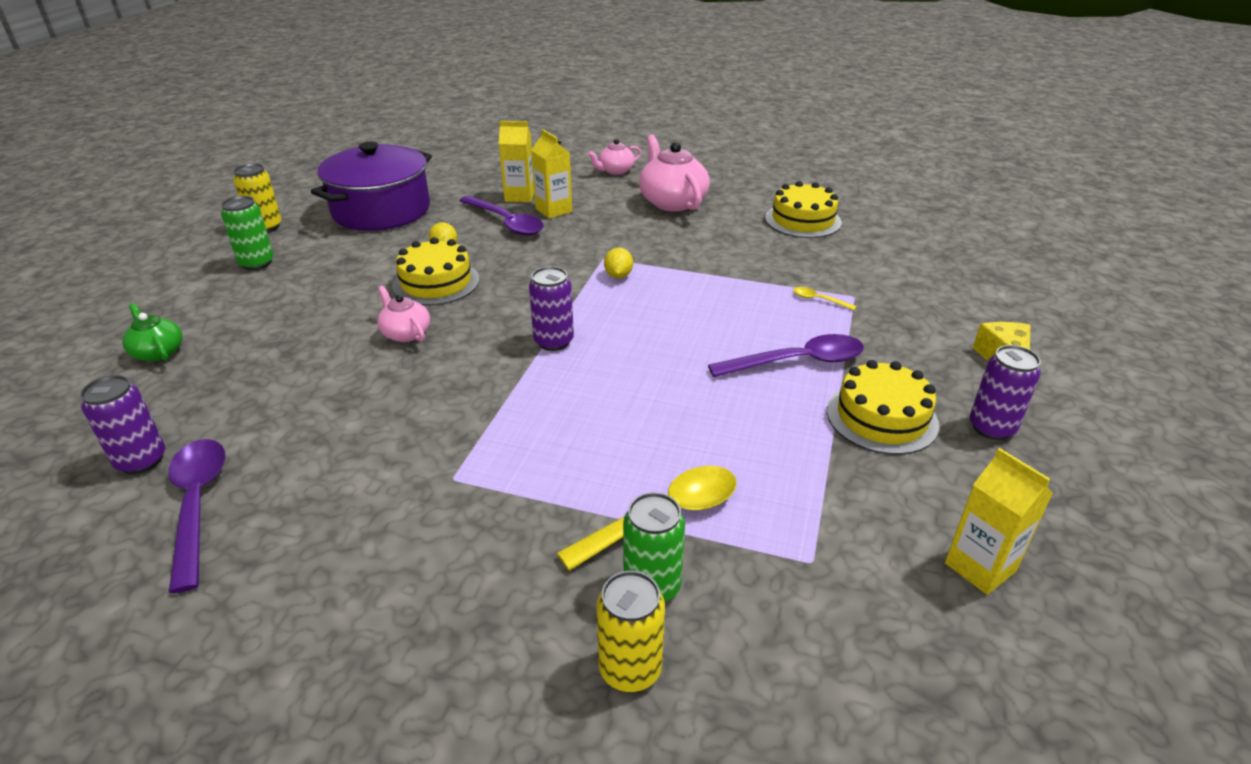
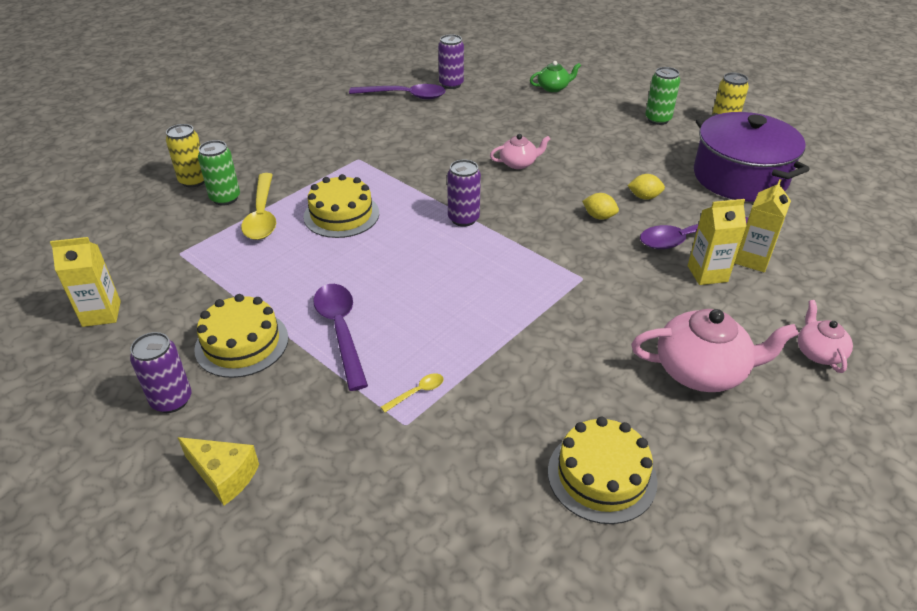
camera: 115 degrees right, 5 degrees up
(436, 282) = (586, 185): yellow cake -> yellow cake (341, 215)
(618, 275) = (544, 277): yellow lemon -> yellow lemon (599, 216)
(797, 362) = (340, 330): purple spoon -> purple spoon turned 150 degrees clockwise

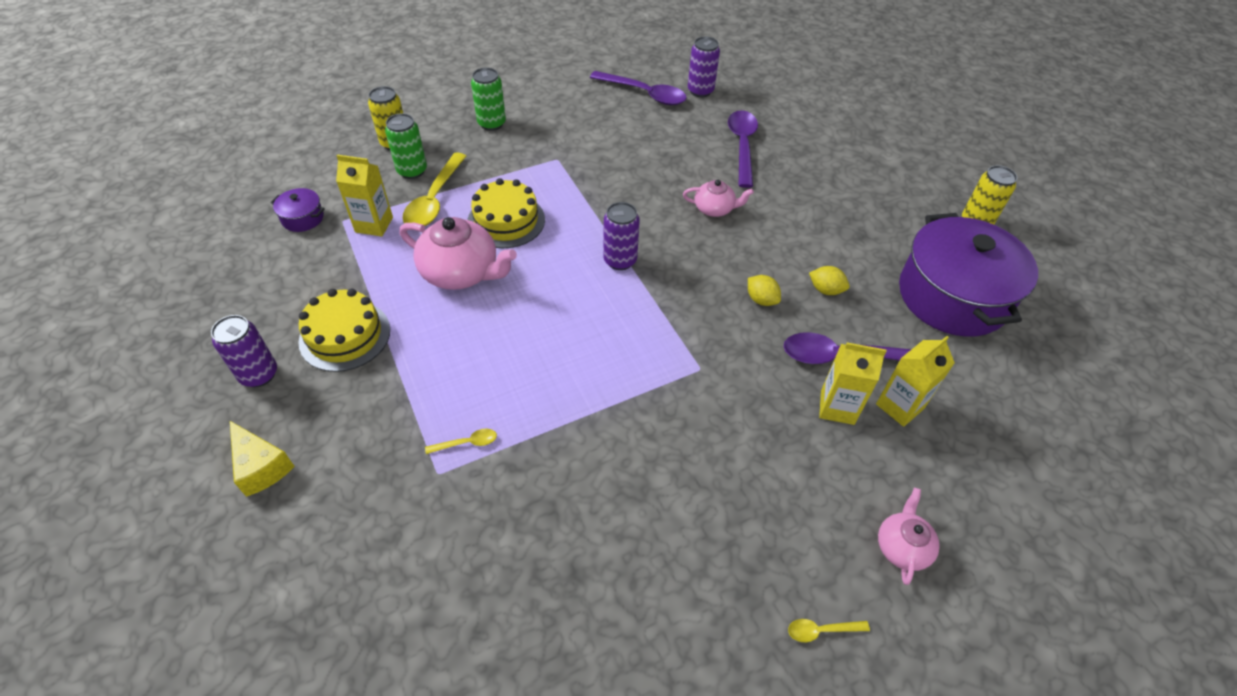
camera: 20 degrees right, 10 degrees up
(101, 314) = (248, 265): yellow carton -> yellow carton (374, 224)
(136, 261) = (303, 218): none -> purple pot
(340, 330) = (436, 351): purple spoon -> purple spoon (742, 146)
(553, 88) = (808, 122): green teapot -> none
(602, 476) = (585, 600): yellow cake -> none
(658, 119) = (902, 194): green can -> green can (491, 123)
(702, 371) = (758, 521): pink teapot -> pink teapot (461, 272)
(800, 430) = (821, 630): none -> yellow spoon

